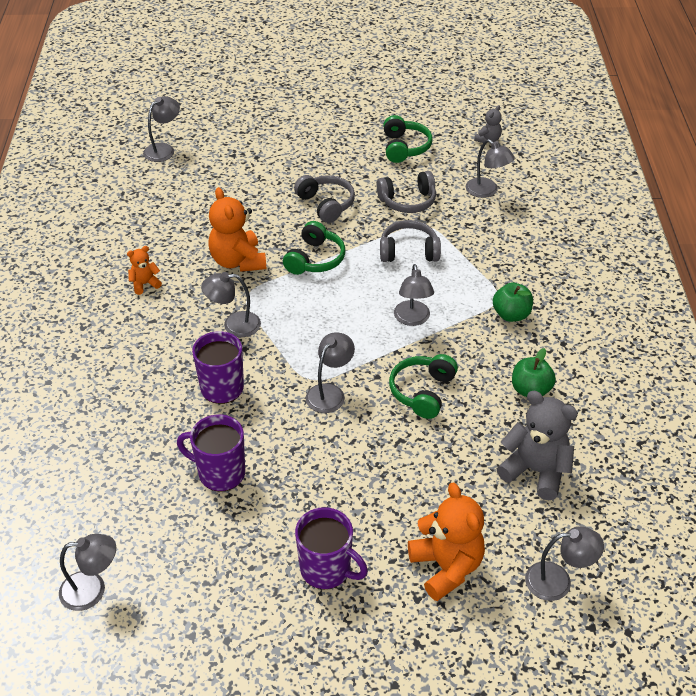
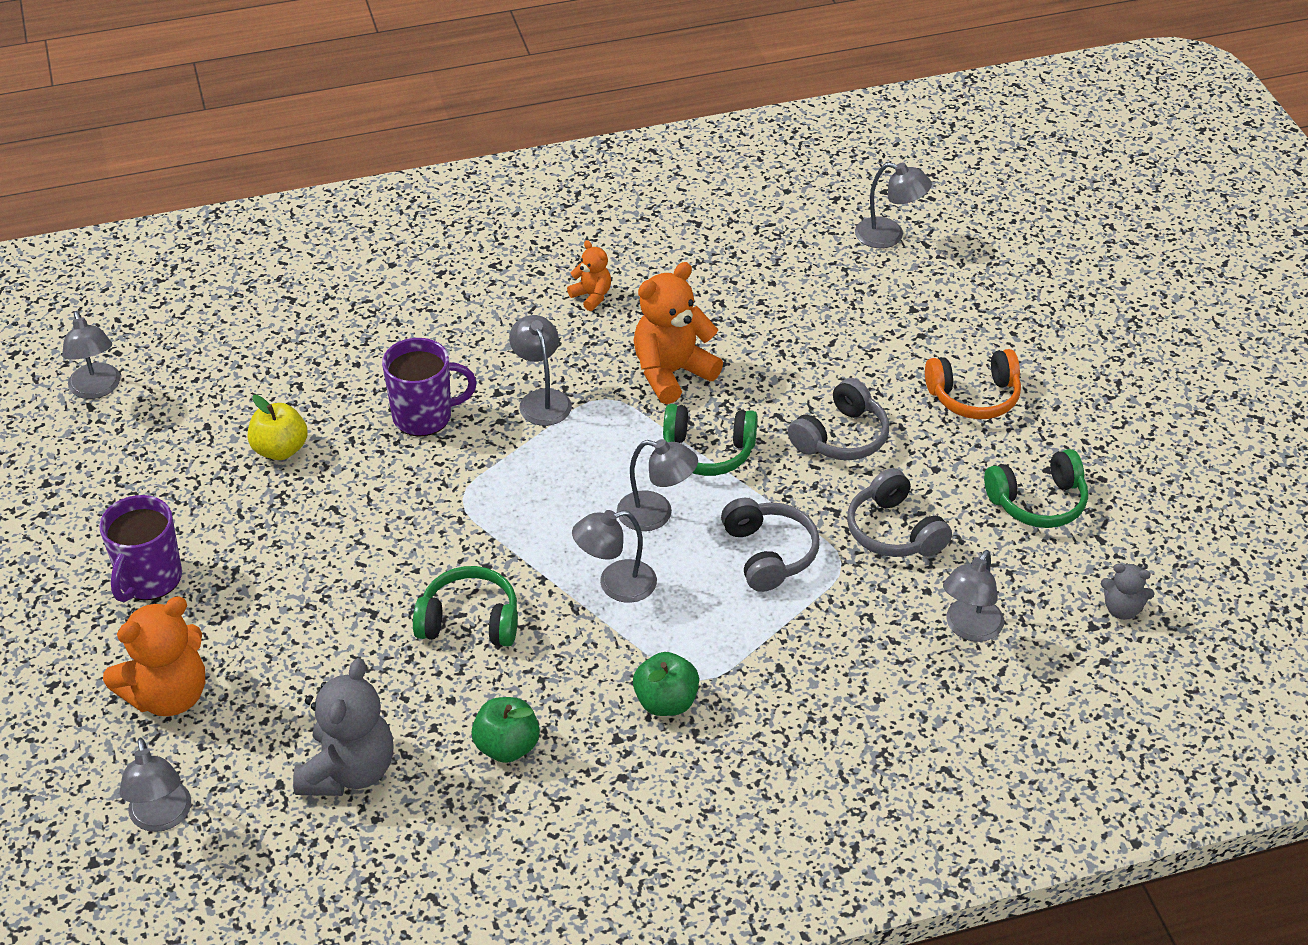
camera: 75 degrees right, 0 degrees up
(220, 473) = (280, 449): purple mug -> yellow apple
(316, 150) = (974, 397): none -> orange headphones
(330, 393) = (442, 523): grey lamp -> grey lamp (656, 514)

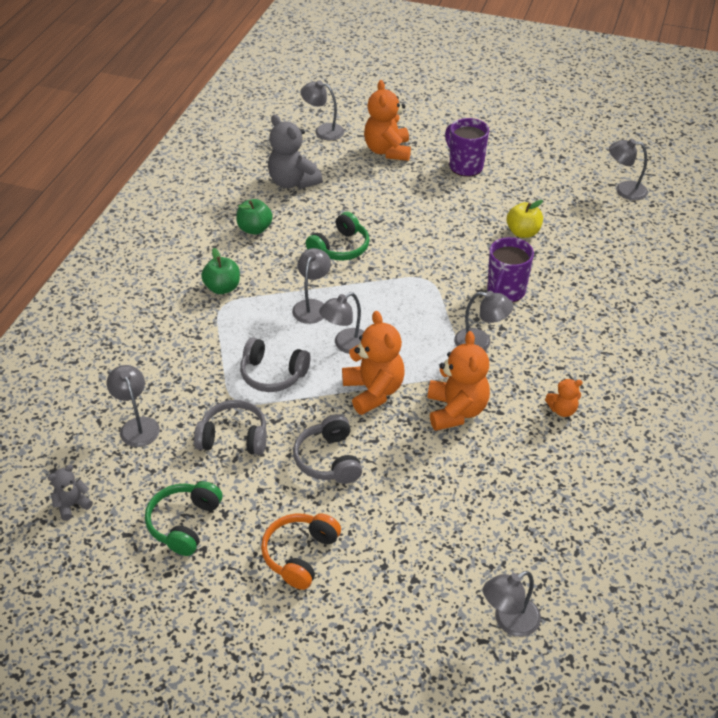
camera: 125 degrees right, 0 degrees up
(708, 451) = (373, 391): green headphones -> orange teddy bear

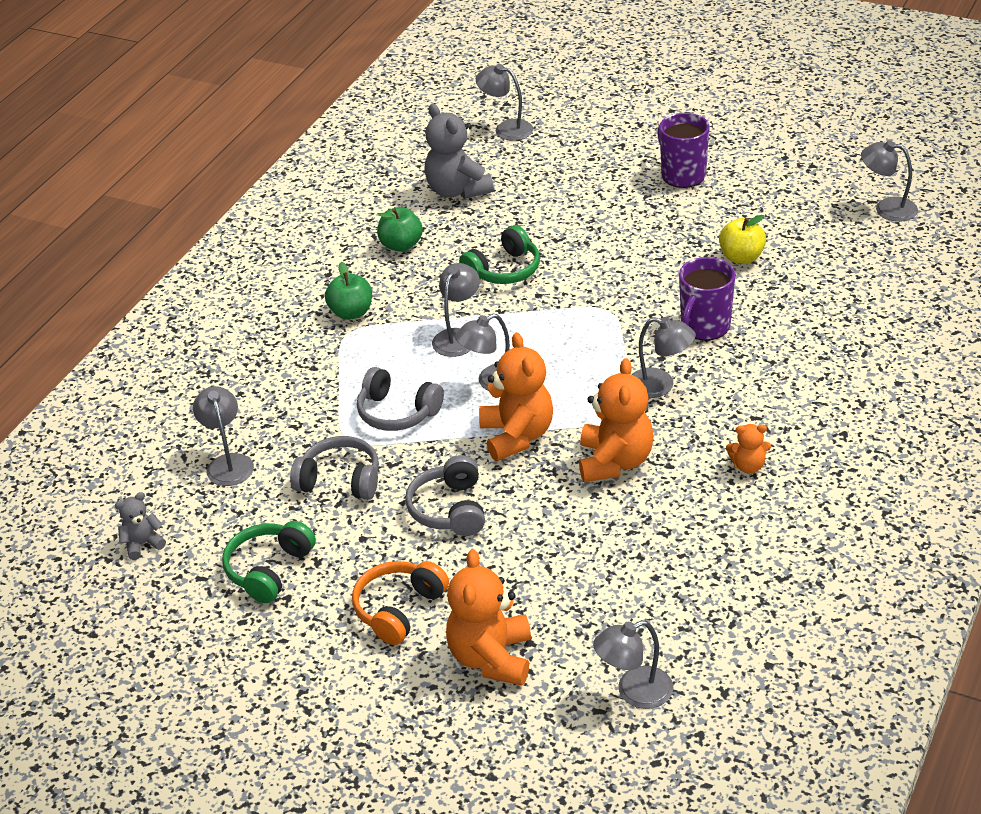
camera: 10 degrees right, 5 degrees down
(387, 151) = (585, 154): orange teddy bear -> orange teddy bear (491, 658)

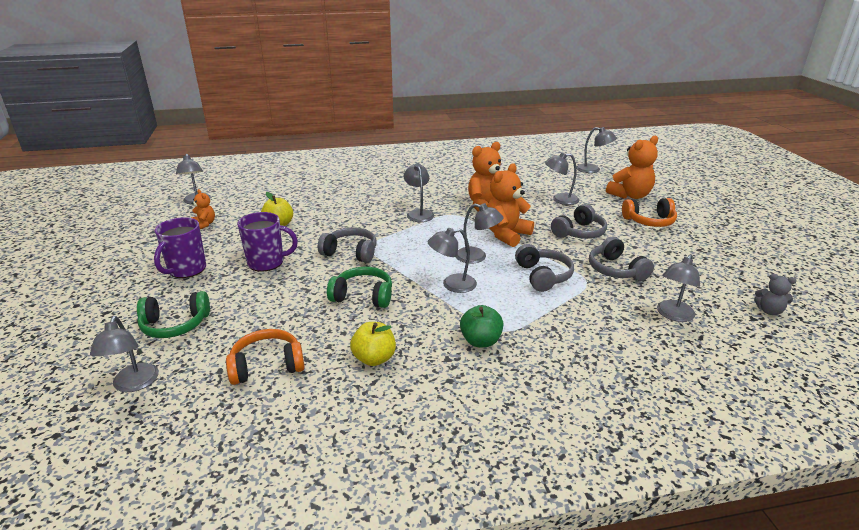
camera: 130 degrees left, 10 degrees down
(268, 569) = (698, 262): green headphones -> green headphones (175, 325)
(401, 245) = (374, 358): green apple -> yellow apple
(457, 190) = (267, 366): grey teddy bear -> orange headphones
(562, 558) = (560, 199): none -> grey lamp
(606, 291) = (351, 253): none -> grey headphones
(704, 327) = (357, 216): purple mug -> purple mug (267, 262)
(748, 466) = (448, 182): orange teddy bear -> orange teddy bear (204, 224)

